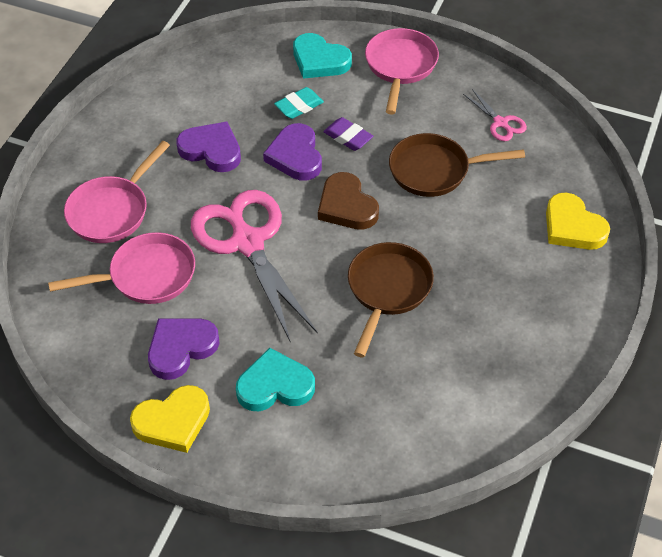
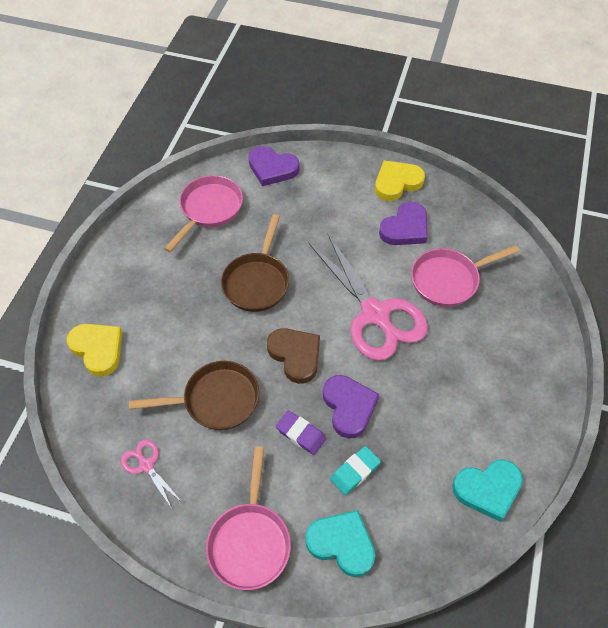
camera: 175 degrees right, 5 degrees up
(112, 211) = (498, 335): pink pan -> pink pan (209, 209)
(211, 150) = (430, 408): purple heart -> purple heart (272, 168)
(275, 385) = (333, 208): turquoise heart -> turquoise heart (488, 489)

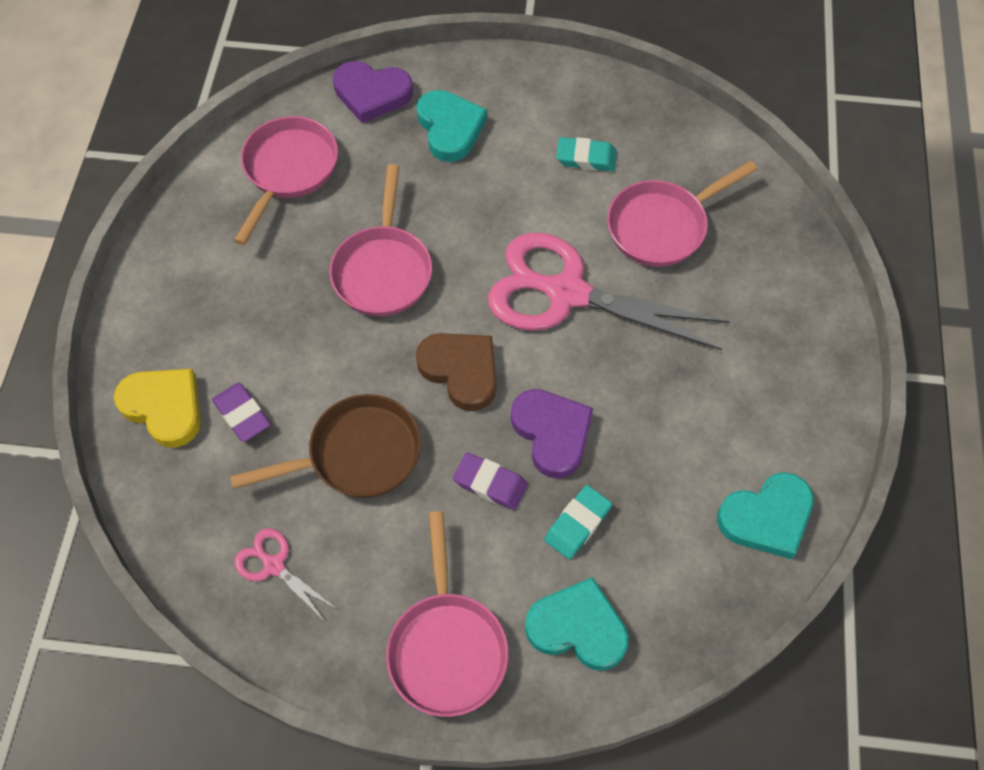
camera: 10 degrees left, 5 degrees up
(146, 362) = (242, 414): none -> purple eraser
(257, 282) = (383, 270): brown pan -> pink pan
(318, 197) = (450, 128): none -> turquoise heart
(375, 314) = (566, 293): pink scissors -> pink scissors turned 150 degrees clockwise
(397, 182) = (561, 90): yellow heart -> none
(405, 228) = (586, 158): purple heart -> turquoise eraser

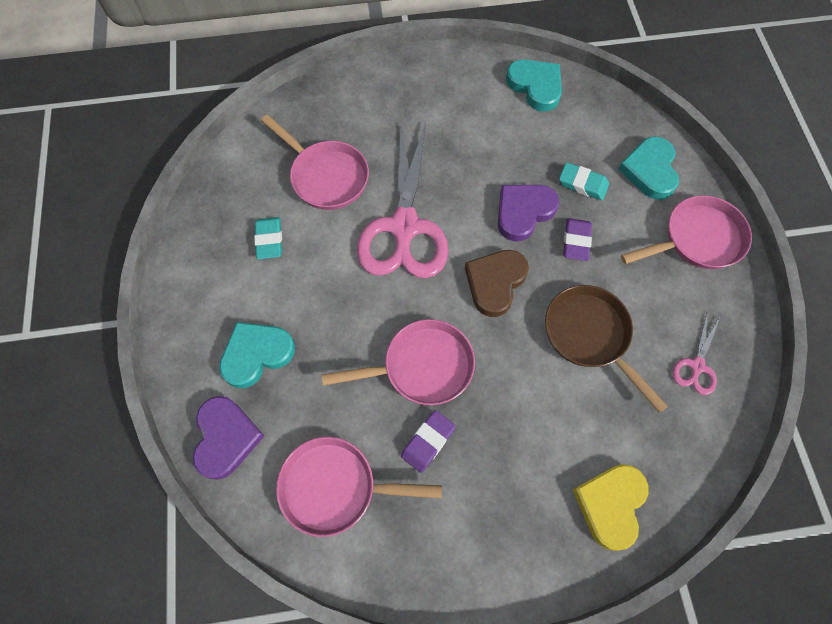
camera: 105 degrees left, 5 degrees up
(242, 414) = (591, 435): purple eraser -> purple eraser (428, 442)

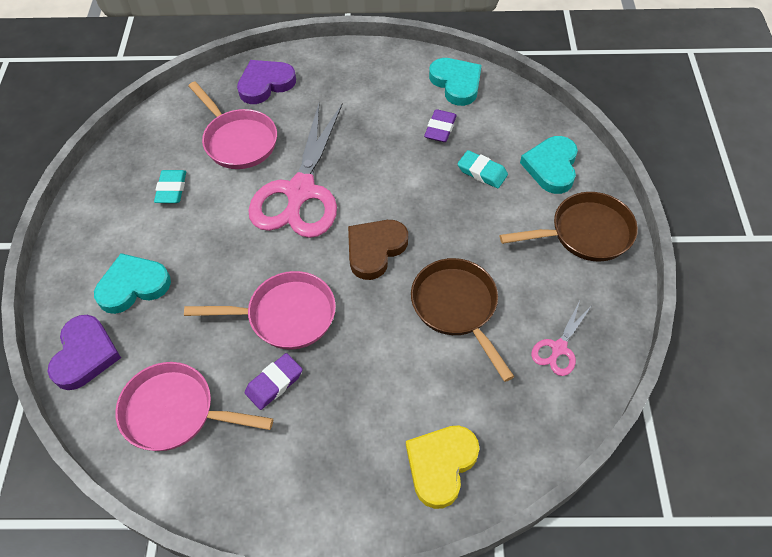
camera: 10 degrees right, 10 degrees down
(523, 212) = (418, 191): purple heart -> purple heart (265, 84)
(576, 241) = (463, 222): purple eraser -> purple eraser (440, 129)
(697, 239) = (585, 233): pink pan -> brown pan

